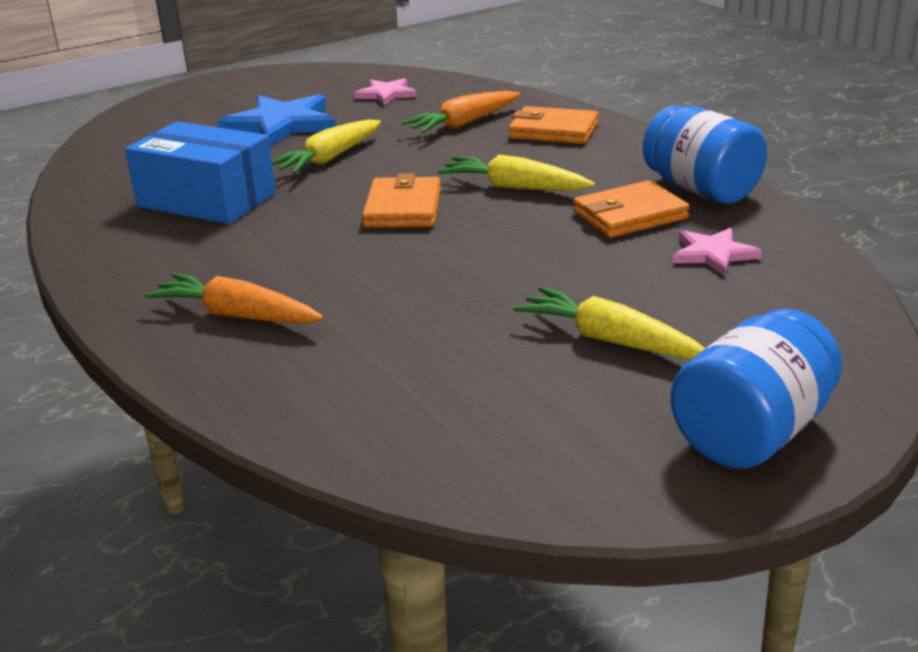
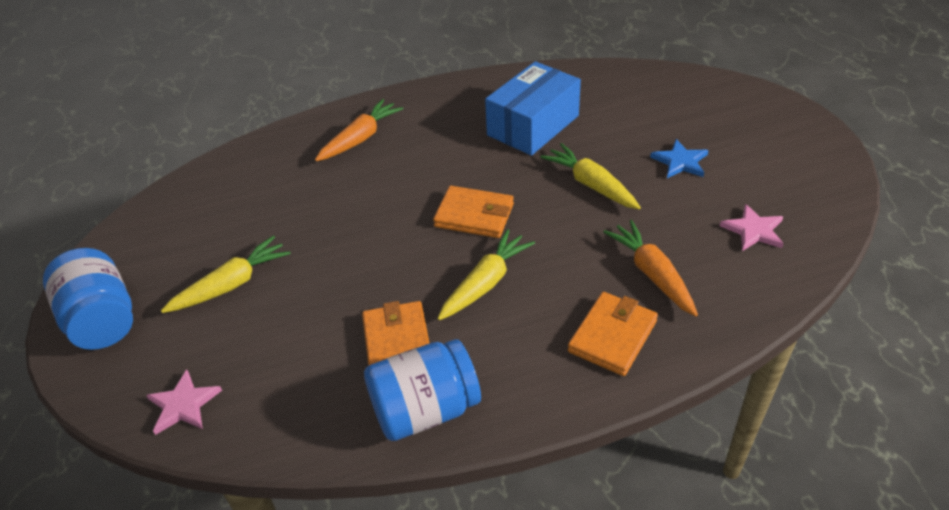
camera: 105 degrees right, 15 degrees up
(281, 125) = (680, 162): blue star -> blue star, size x0.56
(713, 254) = (304, 375): pink star -> pink star (183, 405)

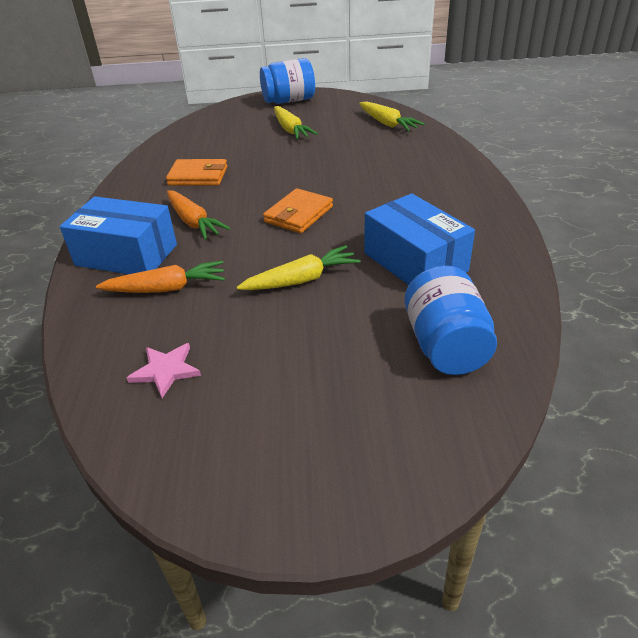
camera: 105 degrees right, 5 degrees down
(183, 405) = (211, 121): pink star -> none
(360, 138) = (429, 174): orange carrot -> orange carrot (193, 222)
(425, 410) = (141, 181): blue jar -> blue jar (445, 346)
(485, 283) = (222, 211): yellow carrot -> yellow carrot (387, 123)
(612, 336) = (126, 255): orange wallet -> blue box
(680, 162) = (303, 350): blue star -> none

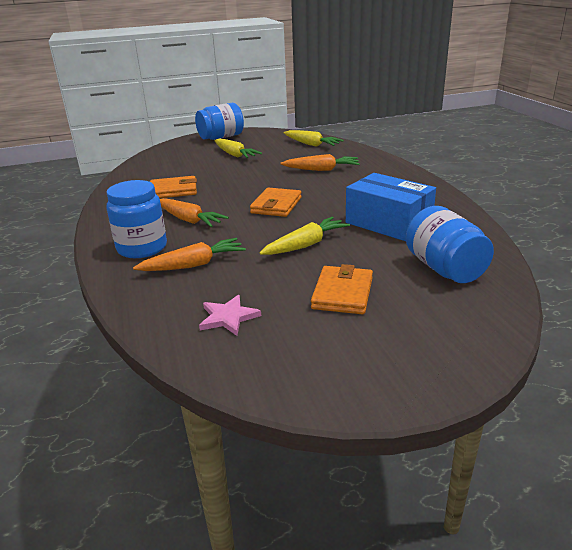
camera: 15 degrees left, 10 degrees down
(126, 255) = (142, 248): blue box -> blue jar
(305, 361) = (342, 293): none -> orange wallet
(379, 165) = (321, 170): none -> orange carrot

